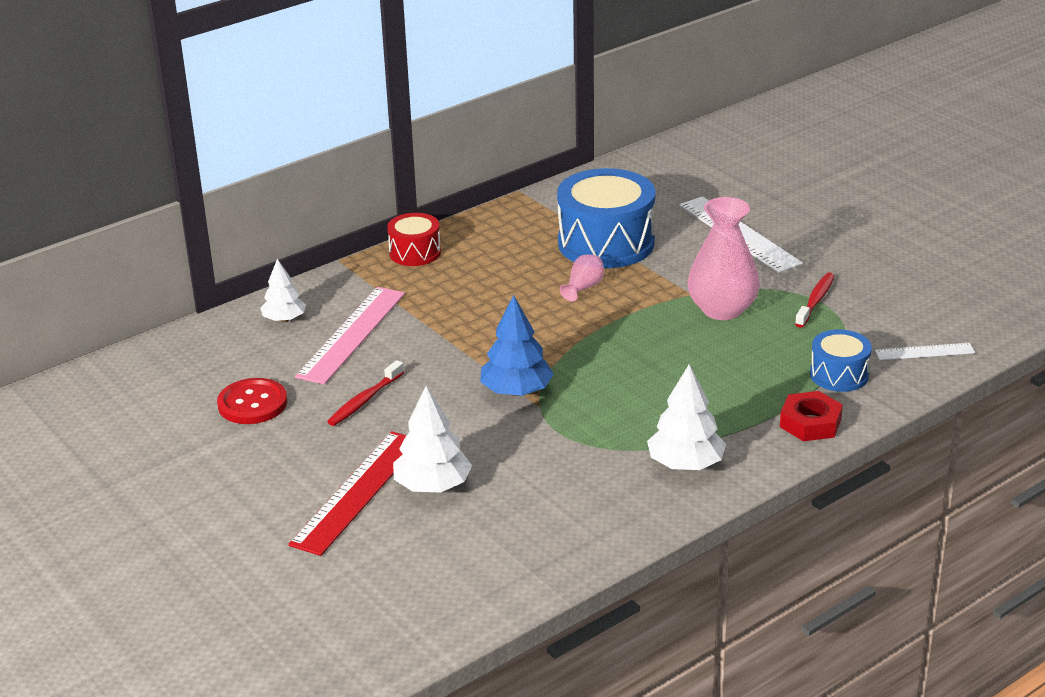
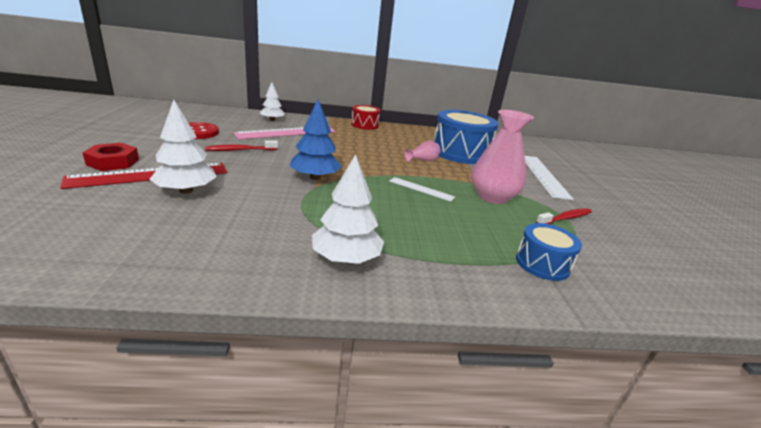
camera: 30 degrees right, 5 degrees down
(810, 423) = (482, 283): red nut -> red nut (113, 162)
(924, 352) = (638, 283): white ruler -> white ruler (421, 189)

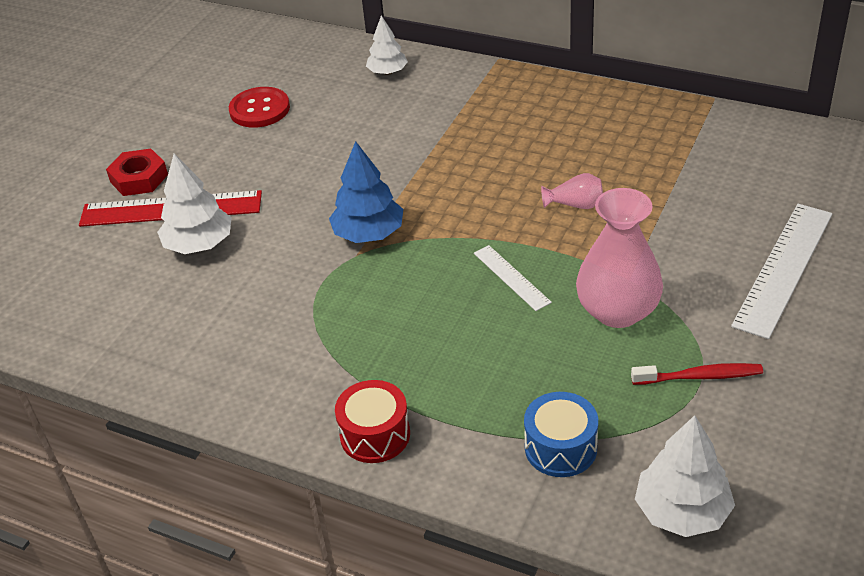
camera: 35 degrees right, 15 degrees up
(240, 150) = (299, 159): red toothbrush -> none
(286, 132) = (391, 112): pink ruler -> none
(346, 258) = (318, 386): white tree -> white tree (682, 511)
(365, 125) = (546, 89): red drum -> red drum (375, 435)
(460, 153) = (671, 187): blue drum -> none

